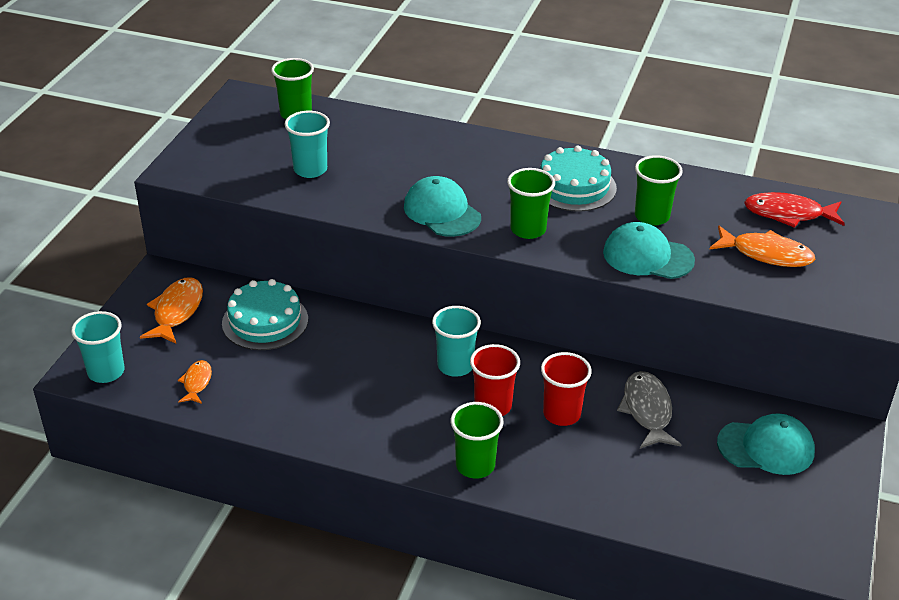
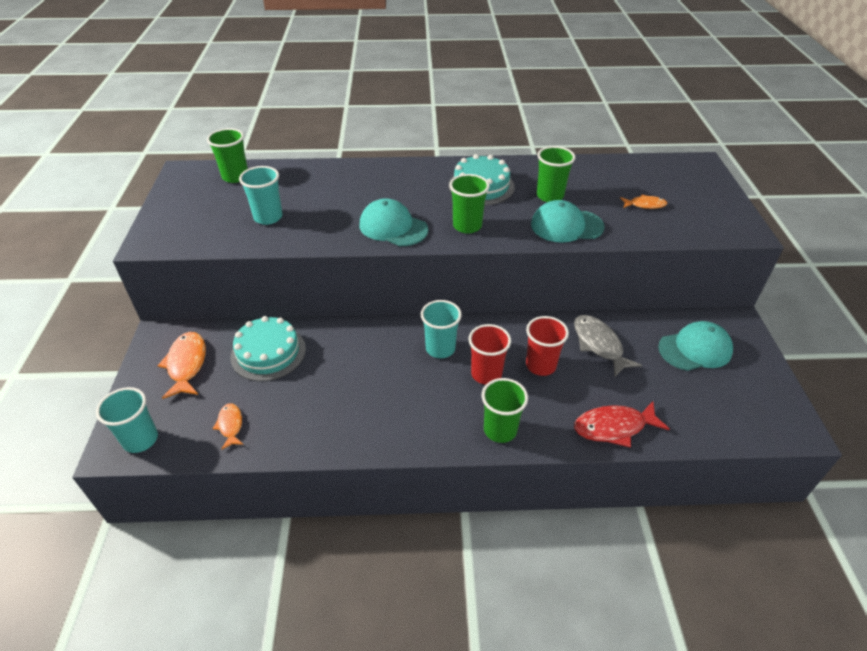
camera: 20 degrees left, 5 degrees up
(766, 254) = (645, 205): orange fish -> orange fish, size x0.59
(788, 214) = (639, 174): red fish -> red fish (614, 427)

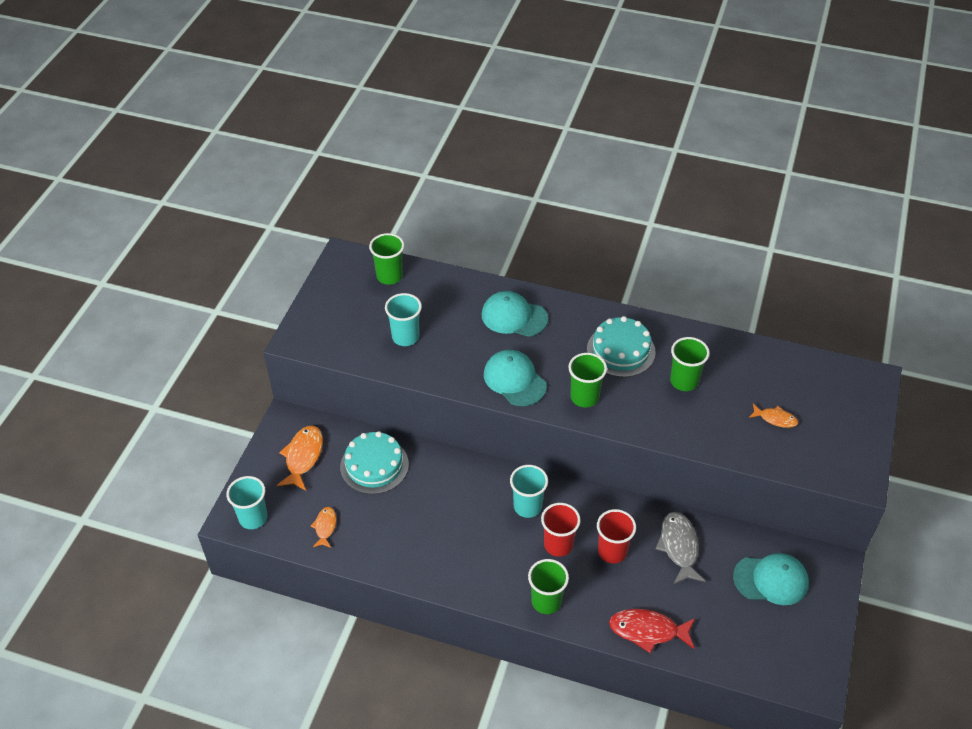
camera: 20 degrees right, 5 degrees up
(566, 226) = (680, 423): turquoise cap -> turquoise cap (514, 317)

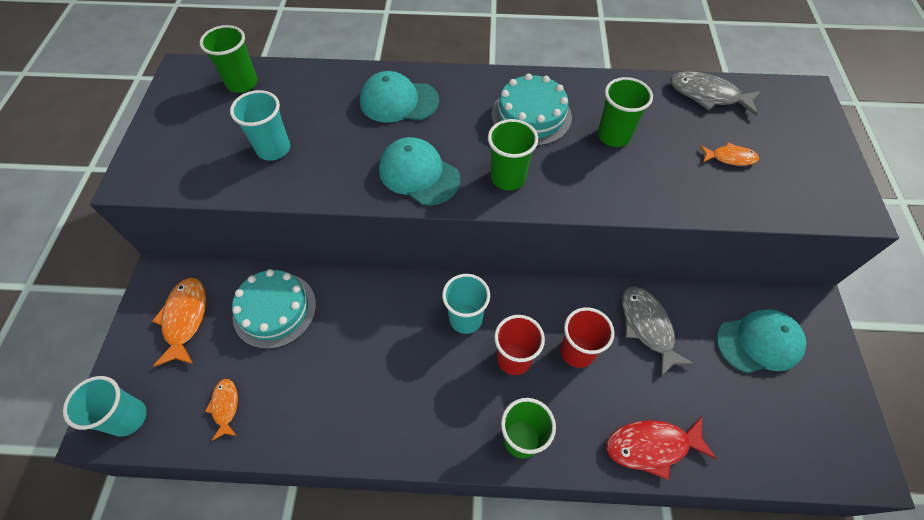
camera: 15 degrees left, 10 degrees up
(781, 363) = (708, 95): none -> grey fish

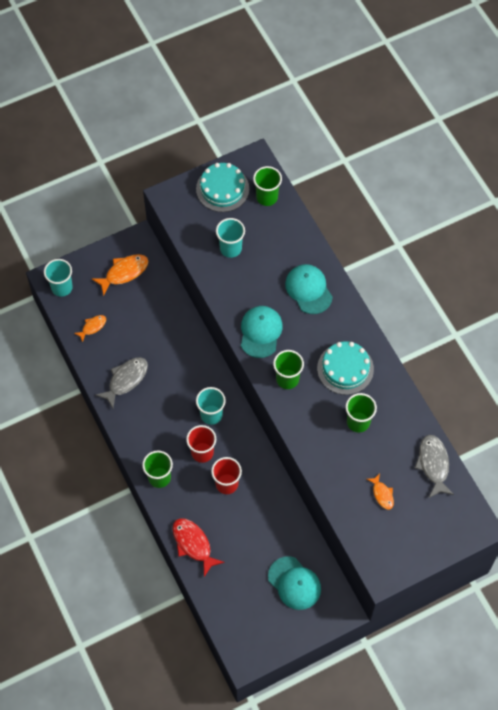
camera: 60 degrees right, 5 degrees up
(274, 310) = (156, 313): turquoise cake -> turquoise cake (222, 189)
(647, 327) = (266, 516): grey fish -> grey fish (126, 380)

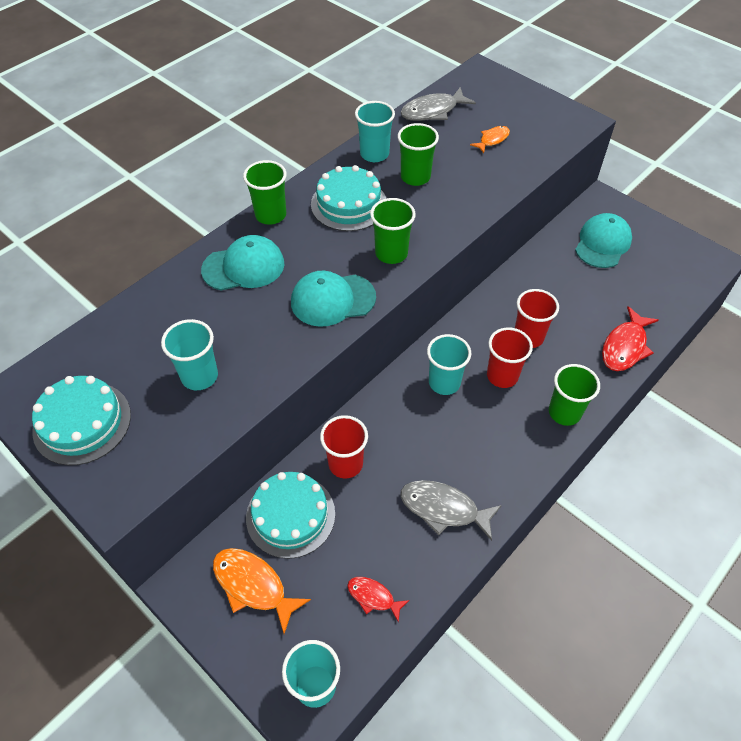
camera: 110 degrees left, 10 degrees down
(92, 327) = (373, 597): orange fish -> red fish
(156, 300) = (290, 515): none -> turquoise cake
(177, 338) = (345, 464): none -> red cup
(267, 197) = (89, 357): green cup -> green cup (270, 215)
(308, 290) = (243, 267): turquoise cap -> turquoise cap turned 150 degrees counterclockwise
(394, 403) = (374, 154): none -> turquoise cup

